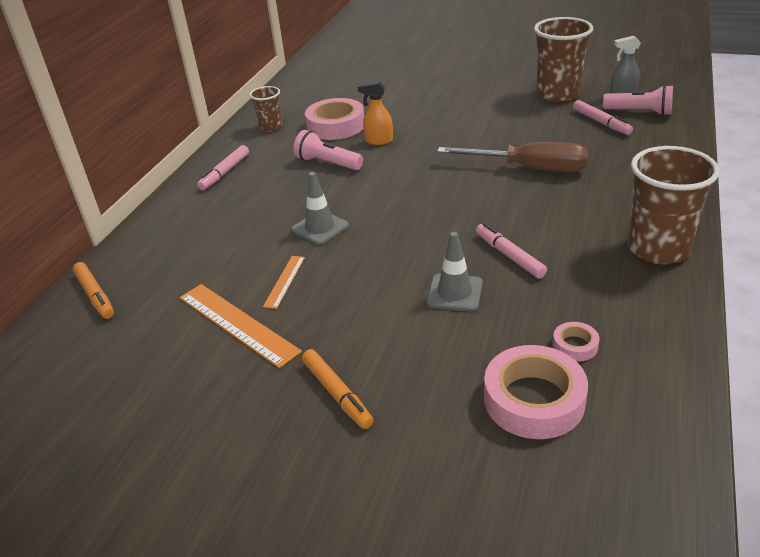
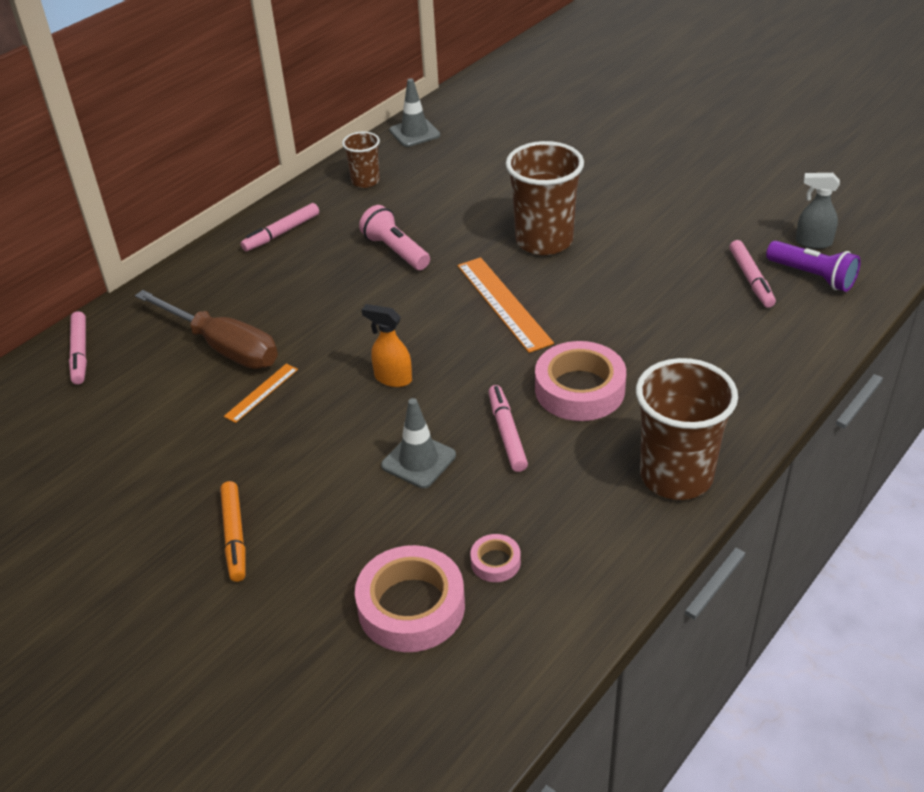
camera: 20 degrees right, 5 degrees up
(95, 295) = (80, 353): orange marker -> pink marker
(237, 324) = (189, 428): orange ruler -> orange ruler (503, 303)
(320, 228) = (335, 336): grey traffic cone -> grey traffic cone (414, 133)
(336, 126) = (437, 199): pink tape -> pink tape (579, 389)
(378, 141) = (470, 234): orange spray bottle -> orange spray bottle (392, 378)
(529, 169) = (613, 323): brown screwdriver -> brown screwdriver (223, 347)
(558, 94) = (731, 220): brown cup -> brown cup (544, 241)
(640, 112) = (812, 276): pink flashlight -> purple flashlight

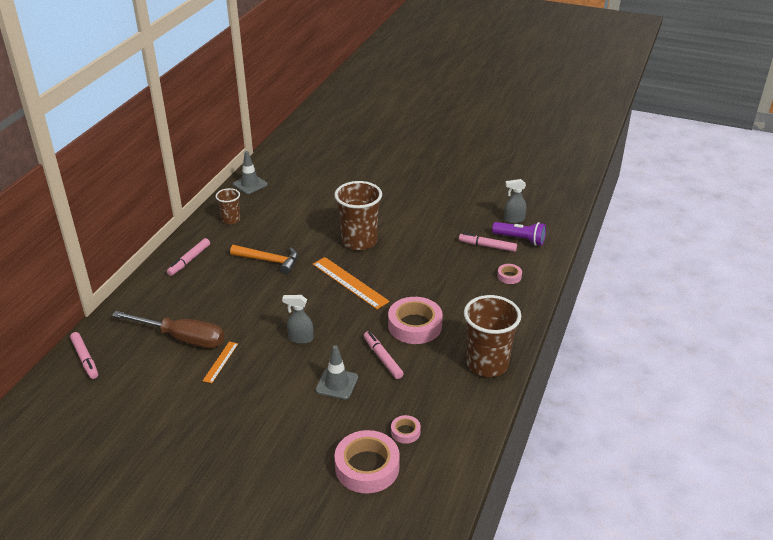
camera: 20 degrees left, 5 degrees down
(235, 536) = (242, 450): orange marker -> none
(392, 378) = (300, 338): orange spray bottle -> grey spray bottle
(395, 251) = (269, 261): pink flashlight -> orange hammer
(751, 279) = (487, 246): pink marker -> pink marker turned 135 degrees clockwise
(770, 335) = (509, 276): none -> pink tape

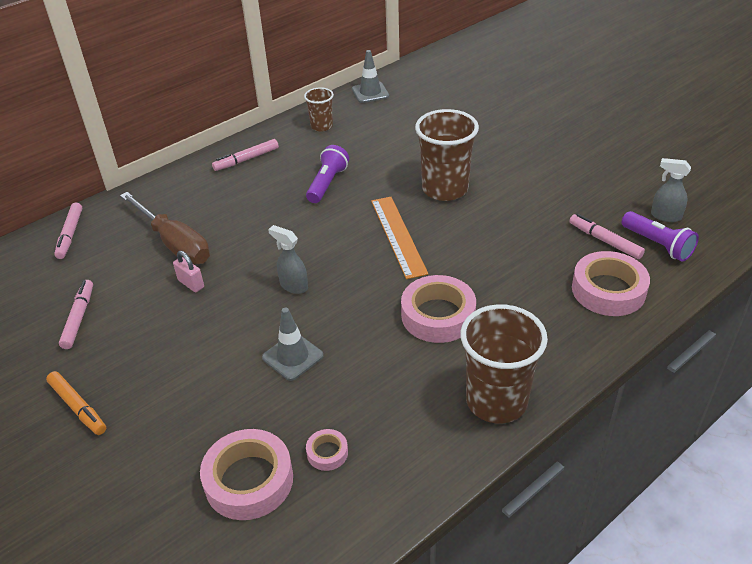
camera: 30 degrees right, 5 degrees up
(204, 471) = (78, 407): none -> orange marker
(221, 362) = (191, 284): orange ruler -> pink padlock
(269, 261) = (327, 183): orange hammer -> purple flashlight
(382, 358) = (369, 344): pink marker -> pink marker (79, 318)
(509, 276) = (608, 290): pink tape -> pink tape, size x2.09

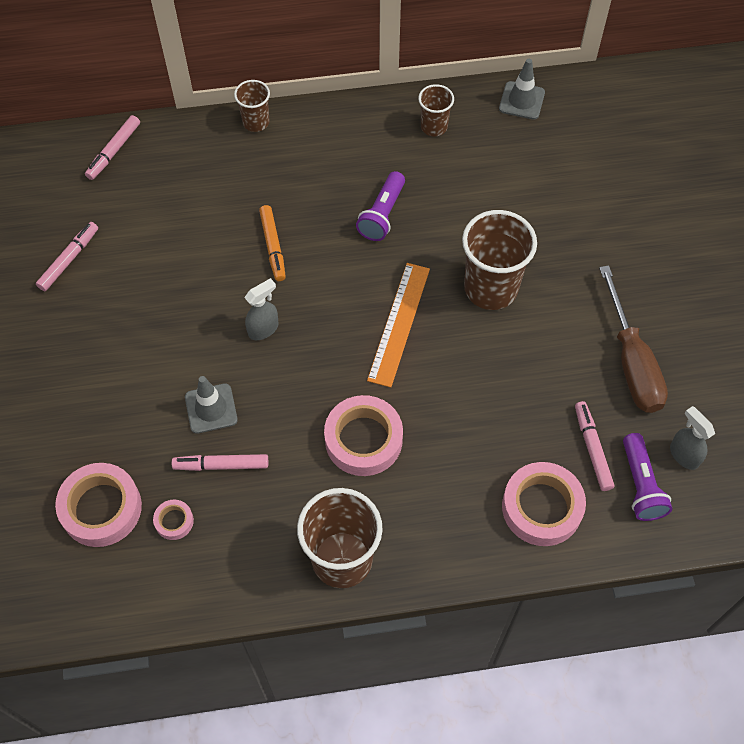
camera: 30 degrees right, 20 degrees up
(78, 407) = (19, 357): orange marker -> orange marker (273, 246)
(174, 243) = (195, 215): brown screwdriver -> brown screwdriver (631, 361)
(182, 173) = (256, 122): none -> brown cup
(191, 284) = (180, 274): pink padlock -> none
(246, 159) = (328, 136): pink marker -> pink marker (221, 465)
(293, 286) = (263, 329): grey spray bottle -> grey spray bottle turned 75 degrees clockwise
(327, 183) = (382, 215): purple flashlight -> purple flashlight turned 150 degrees clockwise

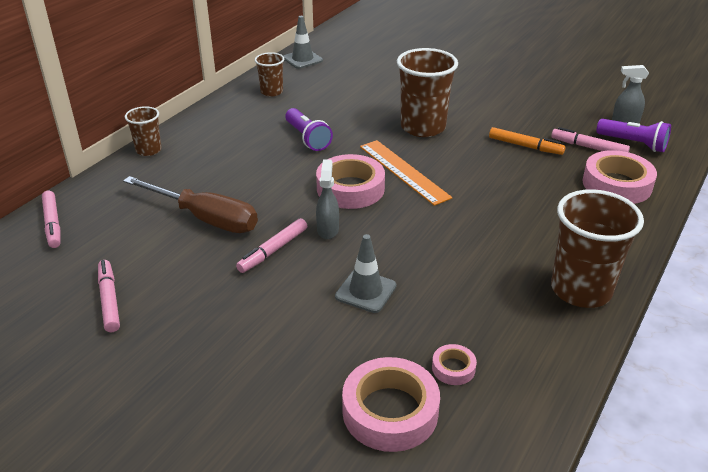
camera: 50 degrees left, 25 degrees down
(221, 465) = (426, 312): pink marker -> pink marker (273, 250)
(273, 246) = (263, 192): orange marker -> orange marker (525, 146)
(363, 439) = (483, 230): pink tape -> pink tape (350, 189)
(631, 361) = (538, 108): brown screwdriver -> brown screwdriver (205, 218)

